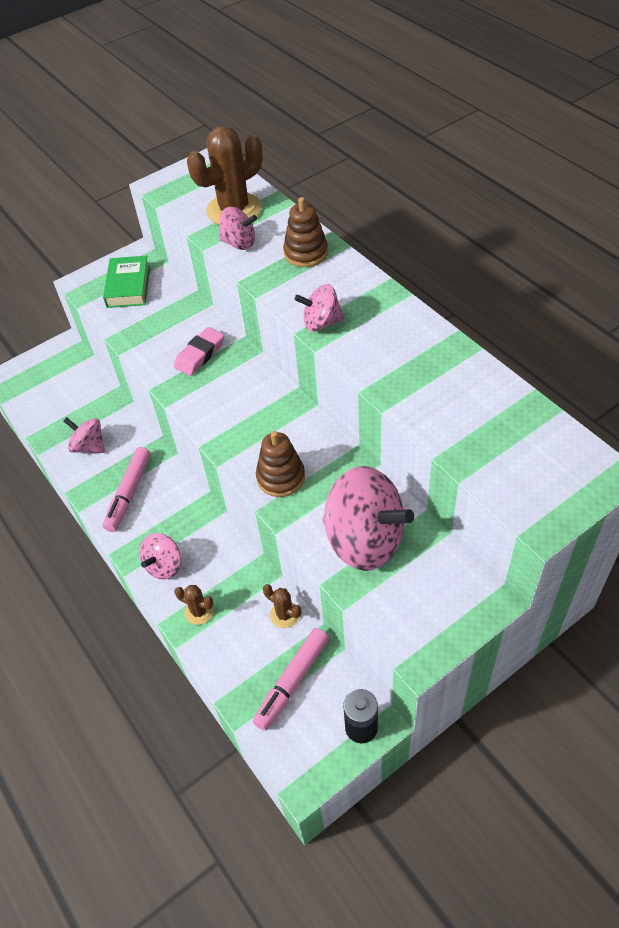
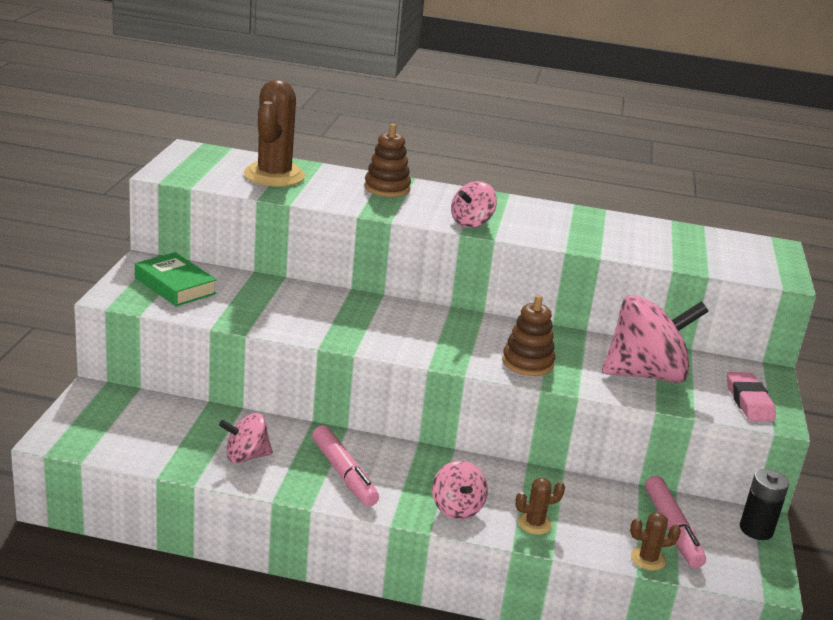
camera: 50 degrees left, 25 degrees down
(200, 355) = (330, 311): pink eraser -> pink eraser (749, 402)
(239, 243) = (317, 194): pink spinning top -> none
(284, 615) = (604, 492): brown cactus -> brown cactus (648, 559)

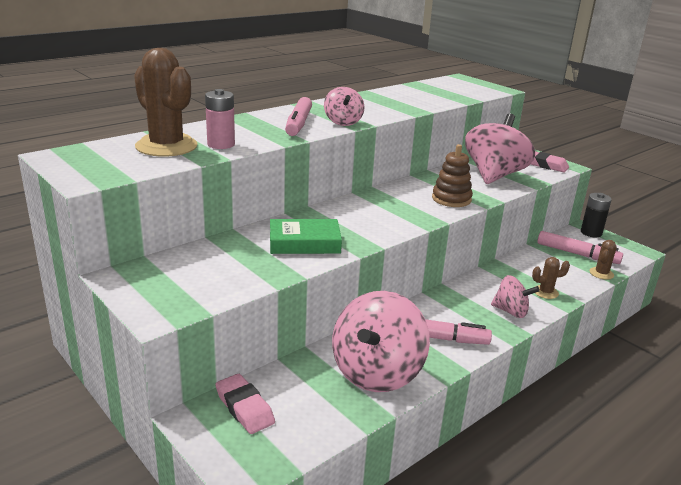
camera: 50 degrees left, 0 degrees up
(128, 409) = (244, 408): none -> pink eraser
(175, 286) = (182, 278): green book -> green book (304, 243)
(246, 456) = (377, 372): pink spinning top -> pink spinning top, size x1.90
(314, 192) = (221, 144): none -> pink battery
(387, 188) = (251, 124): brown stacking toy -> none
(426, 206) = (298, 124): none -> pink marker
(534, 524) = (545, 292): brown cactus -> brown cactus turned 60 degrees clockwise

